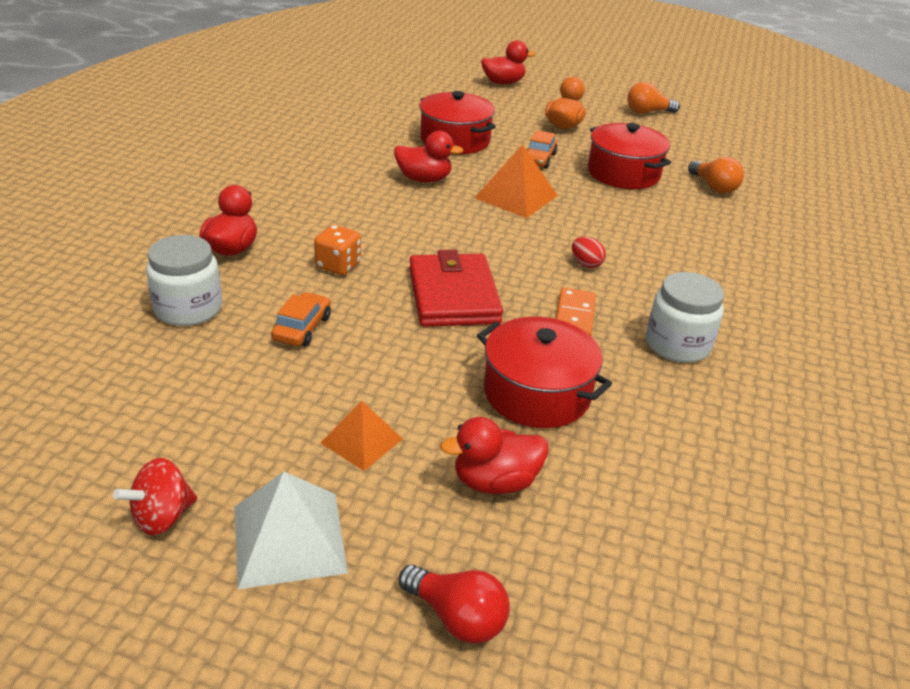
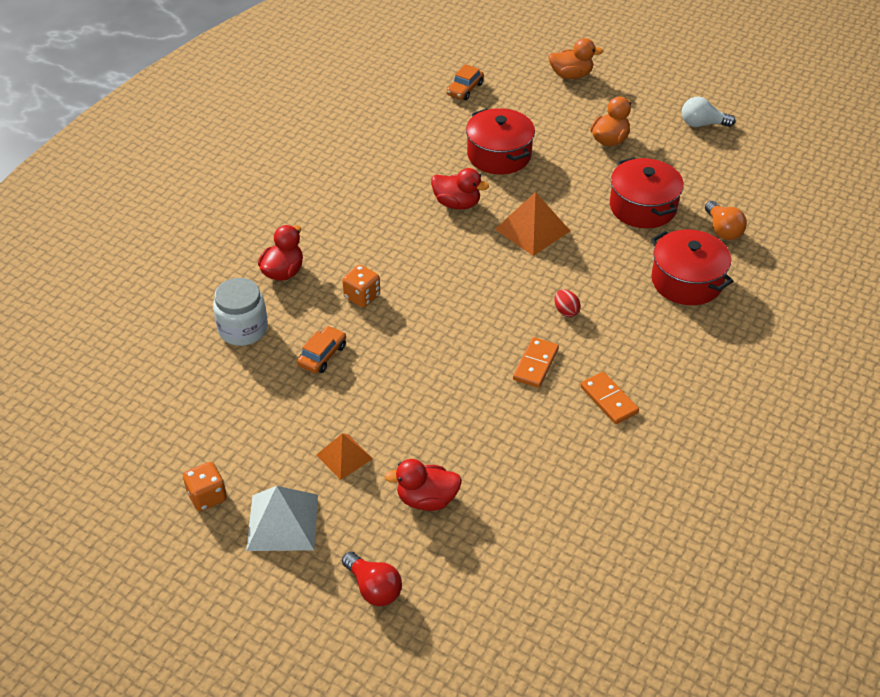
camera: 15 degrees right, 10 degrees up
(162, 517) = (207, 496): red spinning top -> orange dice
(453, 296) = (445, 335): red wallet -> none
(503, 83) = (571, 75): red duck -> orange duck
(537, 393) = (480, 432): red pot -> red pot (687, 281)
(539, 159) = (569, 184): orange car -> orange car (465, 89)
(647, 112) = (702, 124): orange light bulb -> white light bulb
(677, 344) = (608, 400): white jar -> orange domino

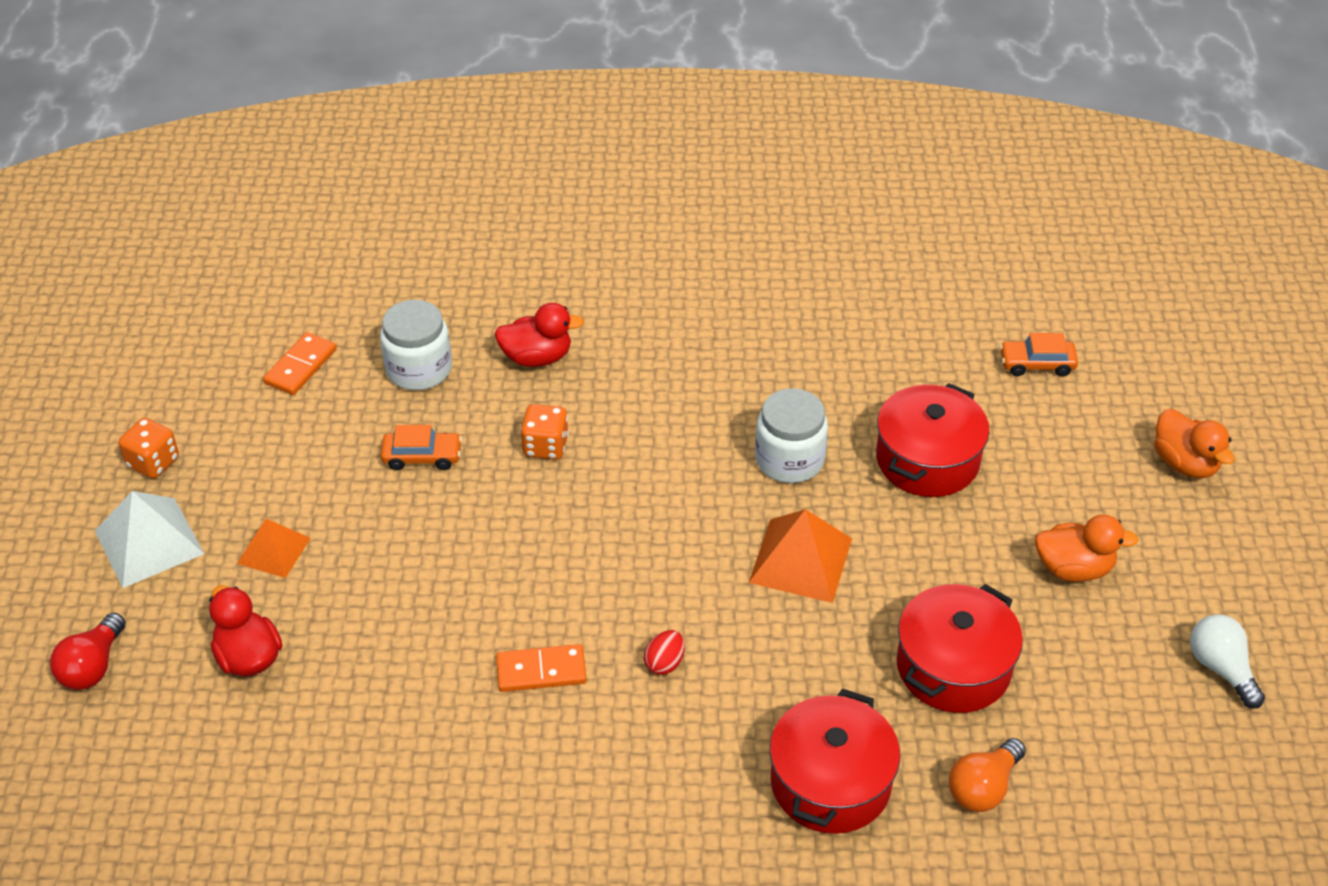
camera: 60 degrees right, 0 degrees up
(457, 203) = (789, 460): red duck -> white jar
(608, 400) = (526, 778): orange domino -> orange domino (300, 366)

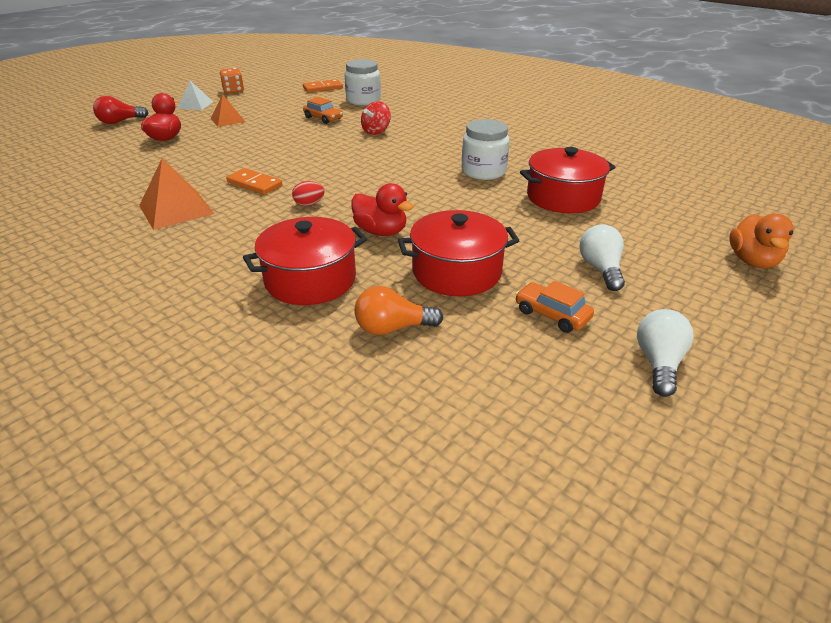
camera: 40 degrees right, 10 degrees down
(149, 542) = (195, 105): white pyramid -> white pyramid, size x0.64
(537, 357) = (415, 111): red duck -> red duck (381, 231)
(545, 446) = (376, 131): orange dice -> red spinning top
(801, 560) = (434, 201): orange pyramid -> orange pyramid (176, 209)
(1037, 364) = (686, 191): orange car -> orange car (552, 315)
(1074, 568) = (600, 269): orange duck -> white light bulb

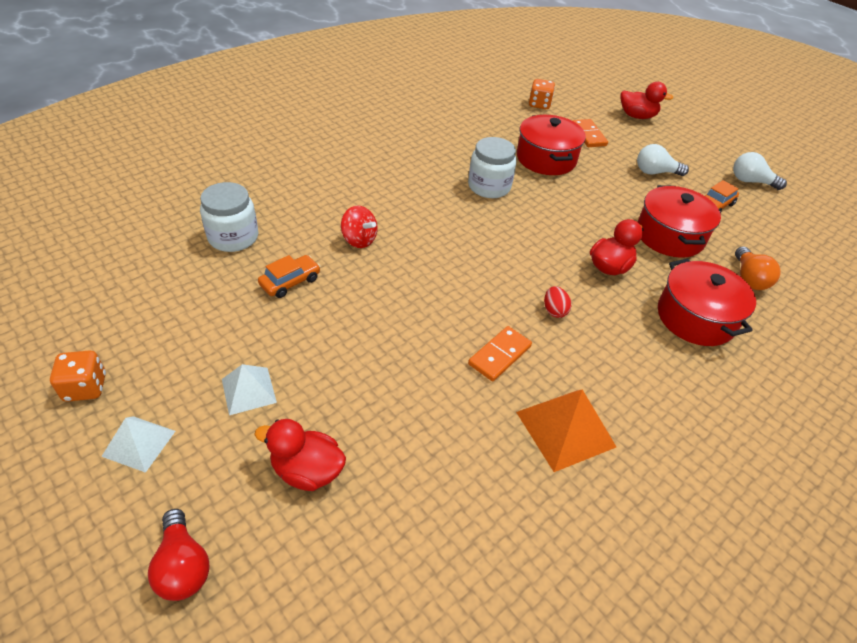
camera: 85 degrees left, 10 degrees up
(227, 120) = (249, 390): orange pyramid -> white pyramid
(322, 88) = (145, 272): orange domino -> orange domino (588, 135)
(688, 192) = (539, 104): none -> orange dice
(752, 261) = (637, 116): orange duck -> red duck

